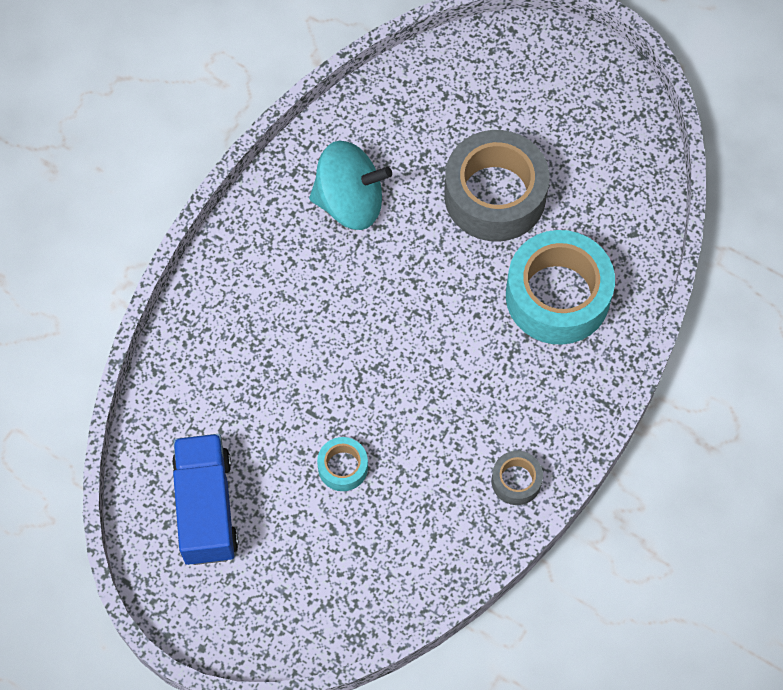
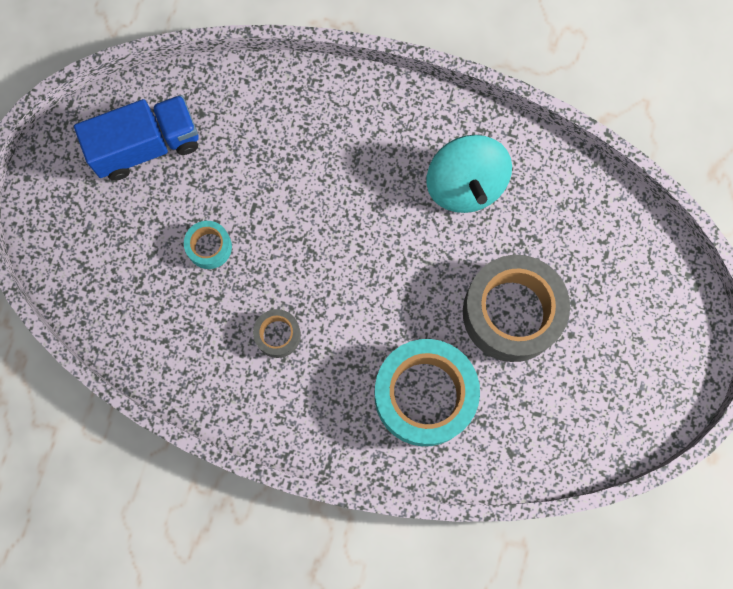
camera: 75 degrees right, 10 degrees up
(516, 481) = (232, 400): grey tape -> grey tape (278, 335)

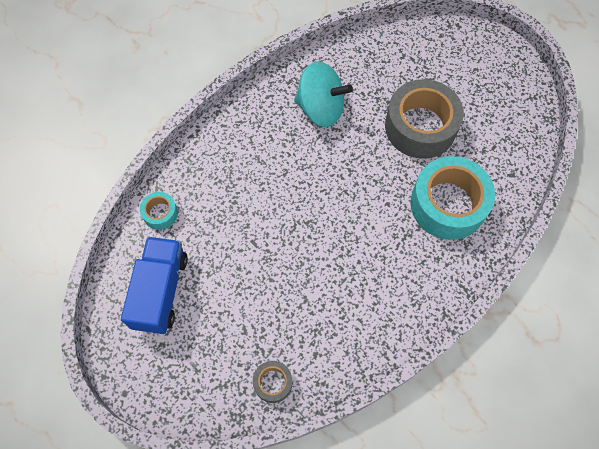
camera: 60 degrees left, 10 degrees down
(209, 247) = (264, 287): turquoise tape -> turquoise tape (160, 213)
(278, 335) = (355, 274): grey tape -> grey tape (273, 383)

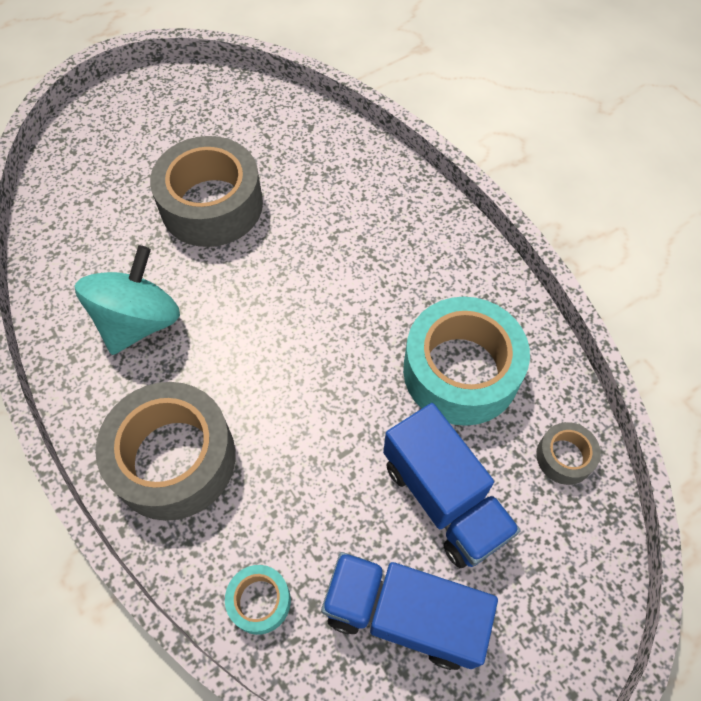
camera: 80 degrees left, 5 degrees down
(233, 306) = (444, 499): none -> blue truck
(235, 150) = (174, 459): none -> grey tape
(448, 204) = (336, 199): turquoise tape -> turquoise tape (461, 371)

